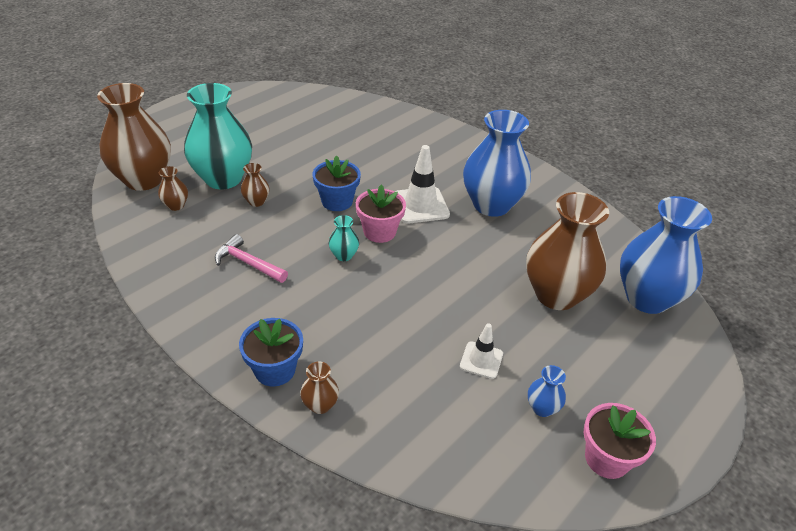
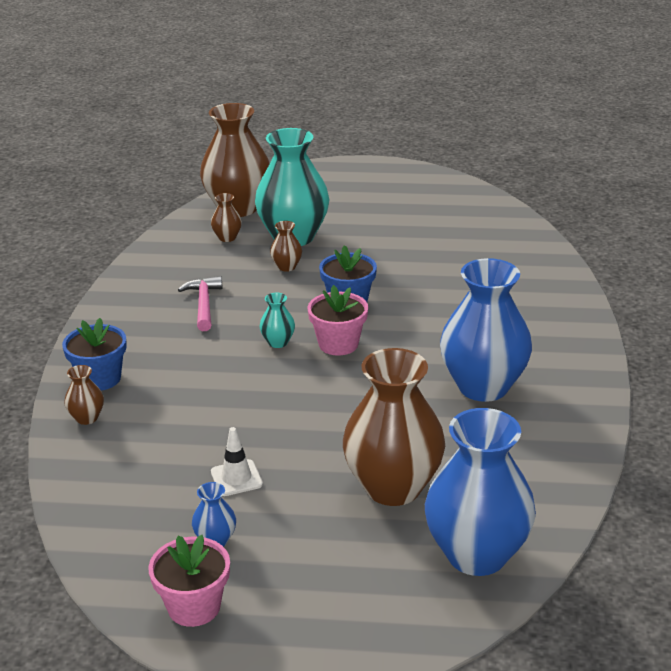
camera: 55 degrees right, 10 degrees down
(420, 205) = (413, 347): white traffic cone -> none

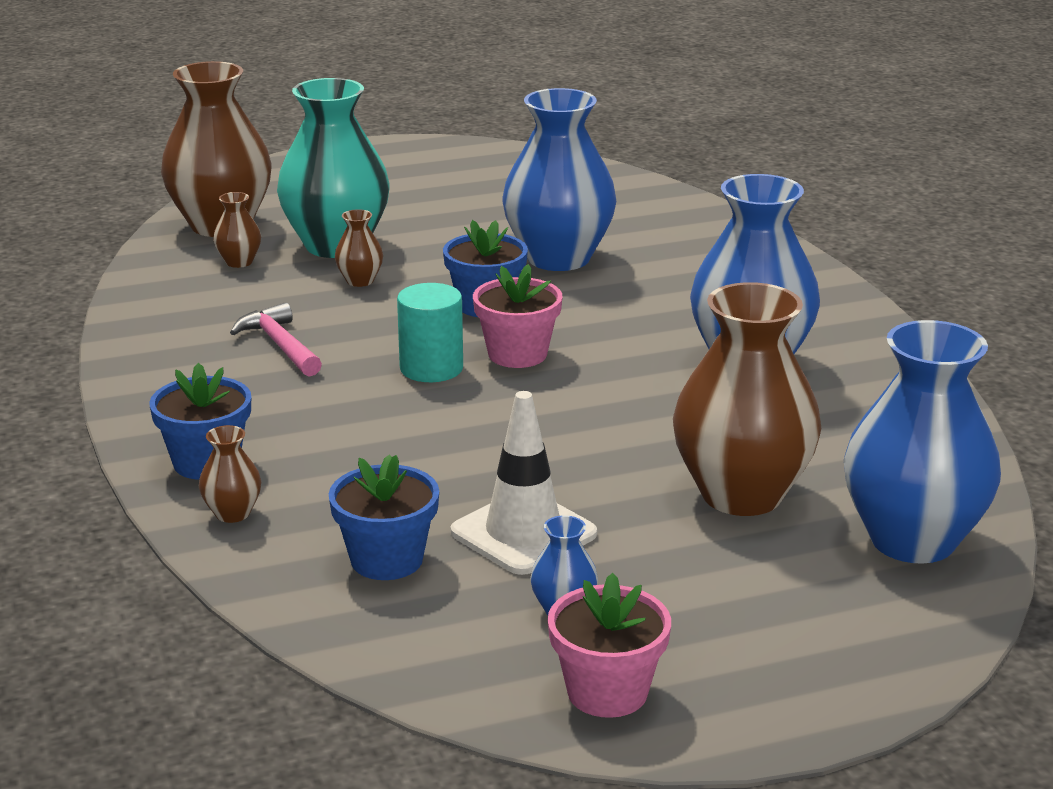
camera: 25 degrees left, 5 degrees down
(144, 474) = (387, 560): none -> blue flower pot
(236, 478) = (523, 533): white traffic cone -> white traffic cone, size x1.67
(278, 342) = (431, 368): turquoise vase -> turquoise cylinder
(423, 275) = (558, 258): none -> blue vase

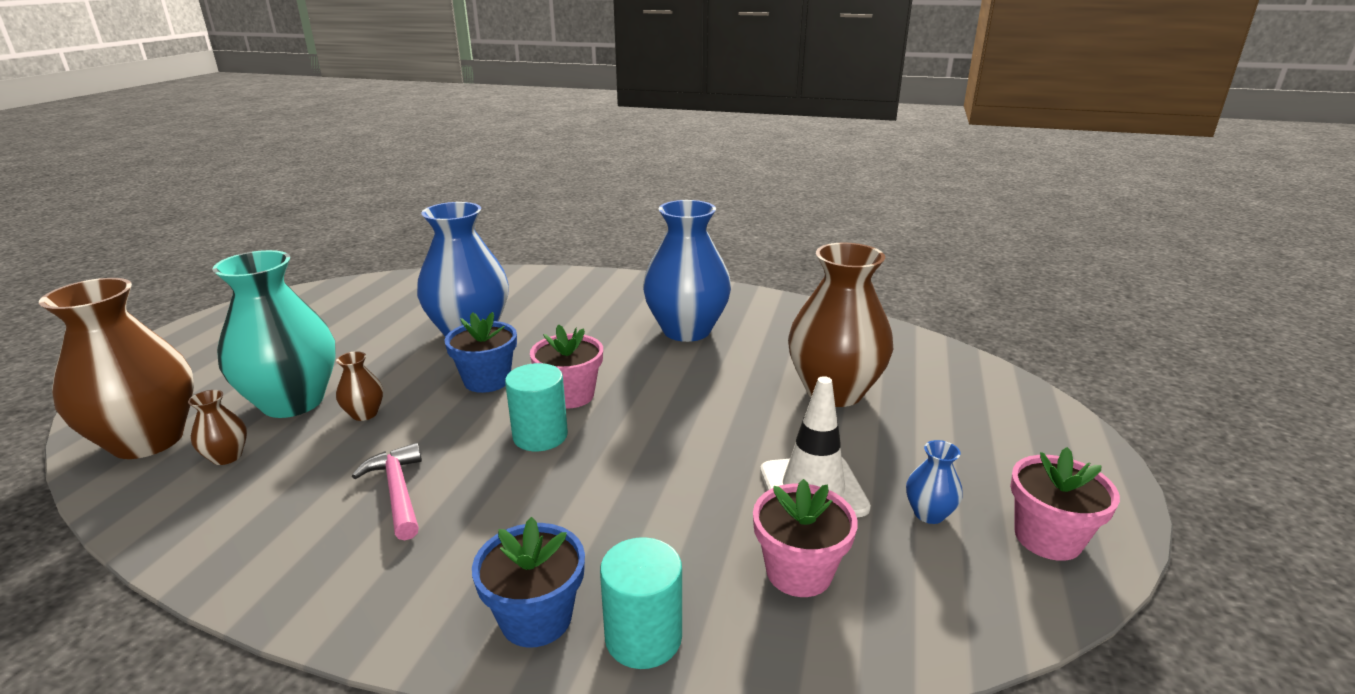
camera: 55 degrees left, 0 degrees up
(232, 513) = (643, 637): brown vase -> turquoise cylinder
(279, 345) = (397, 491): pink hammer -> pink hammer turned 60 degrees clockwise
(387, 560) = (799, 572): blue flower pot -> pink flower pot
(912, 540) = (926, 364): blue vase -> none

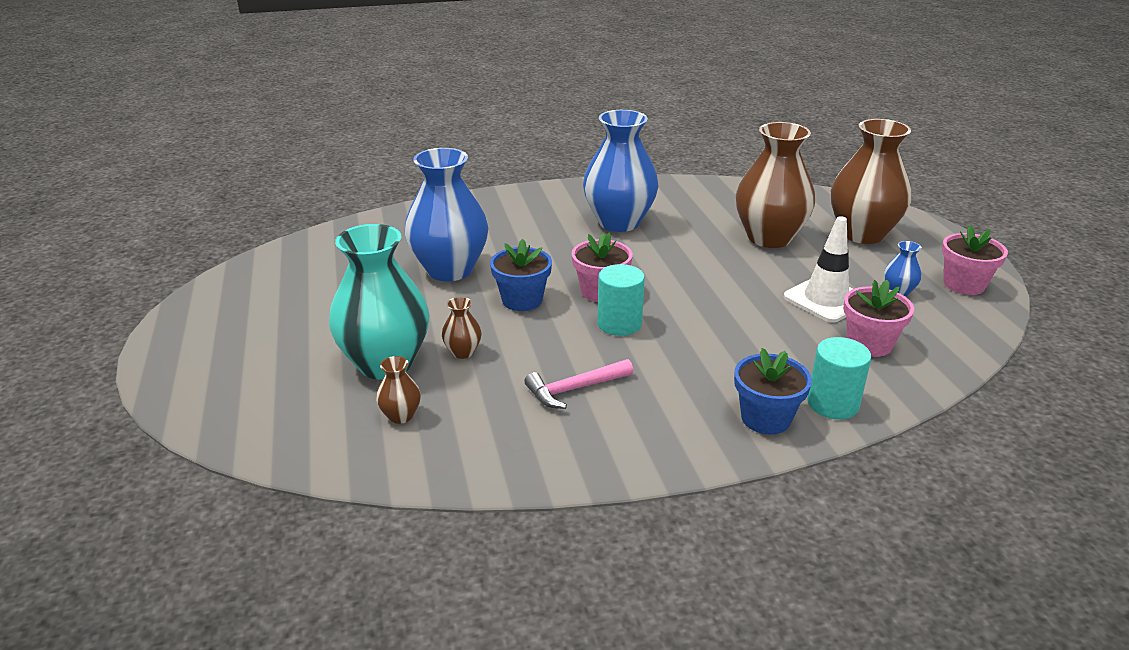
camera: 30 degrees left, 5 degrees up
(148, 440) = (306, 430): brown vase -> brown vase (862, 234)
(397, 491) = (574, 389): pink hammer -> pink hammer turned 60 degrees counterclockwise

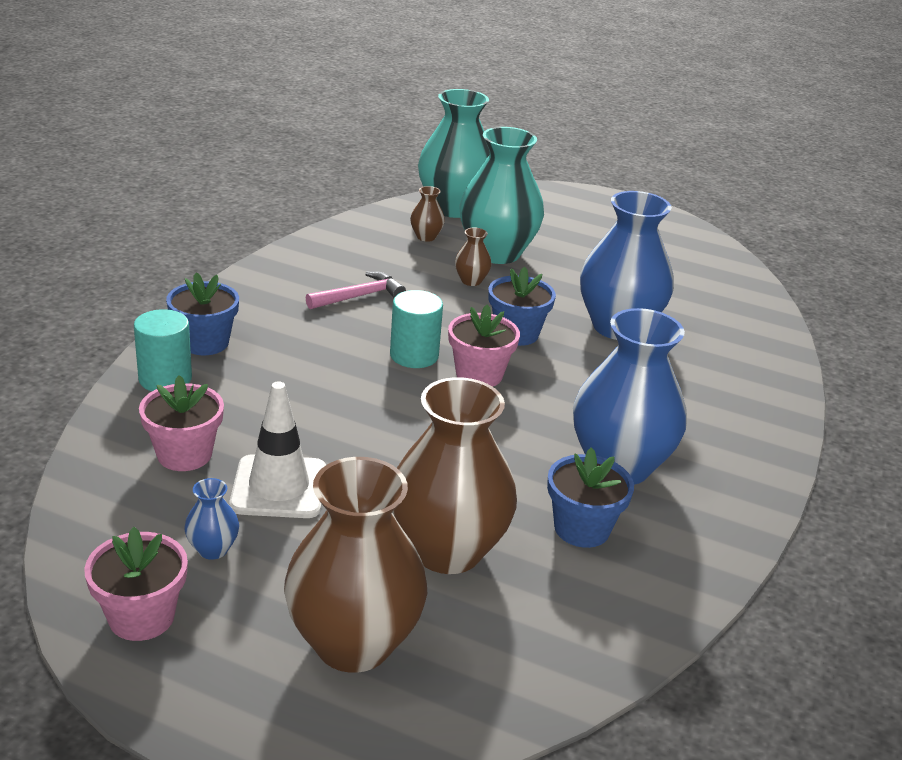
camera: 125 degrees right, 0 degrees up
(299, 434) = (454, 208): none -> turquoise vase
(574, 389) = (359, 296): pink hammer -> pink hammer turned 45 degrees clockwise
(688, 215) = (582, 528): none -> blue flower pot

